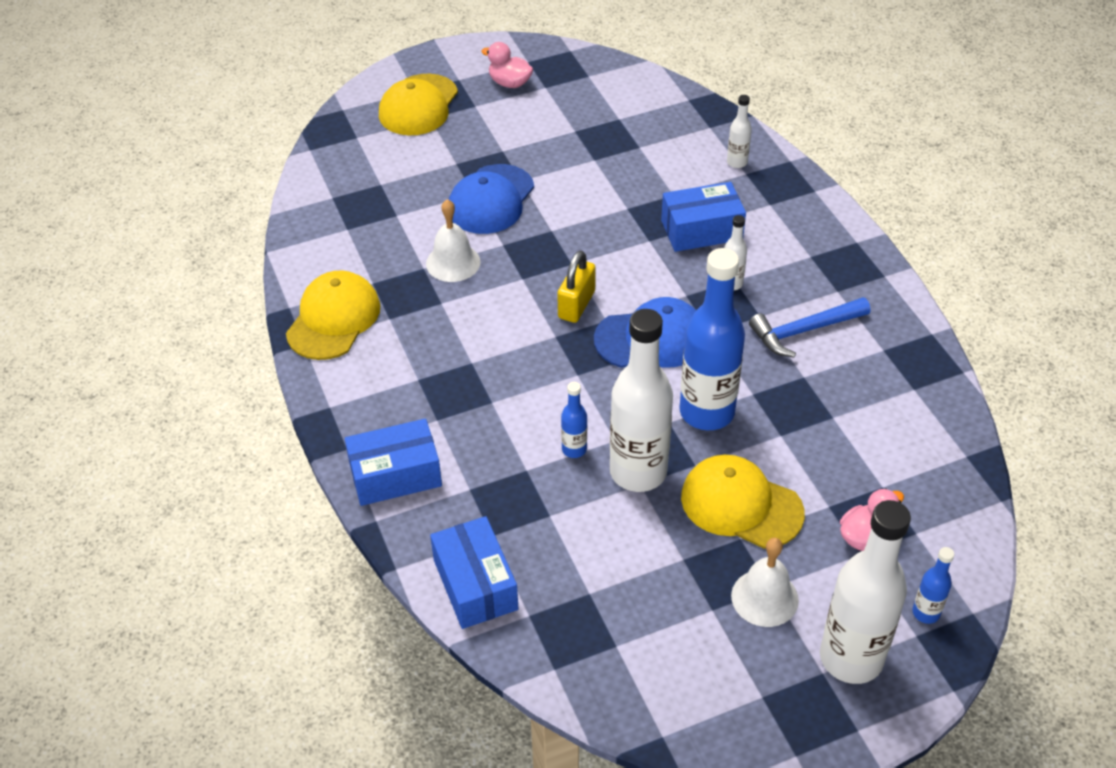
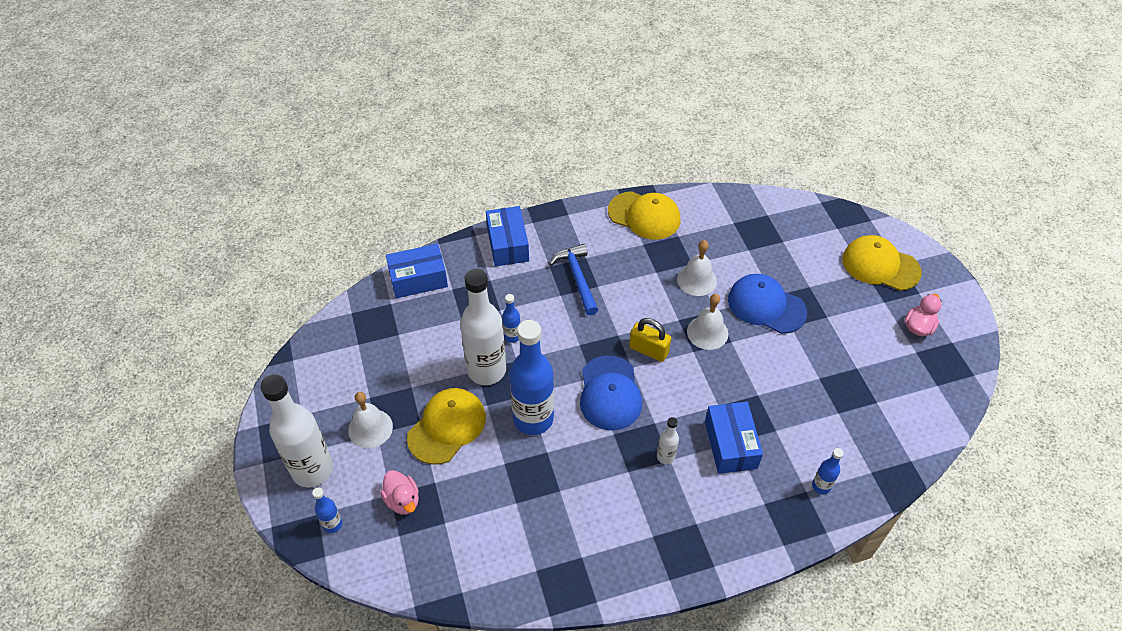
camera: 95 degrees right, 5 degrees up
(540, 251) = (707, 332): none -> white bell
(737, 162) = (821, 486): white bottle -> blue bottle
(804, 331) = (608, 500): blue hammer -> blue hammer (577, 278)

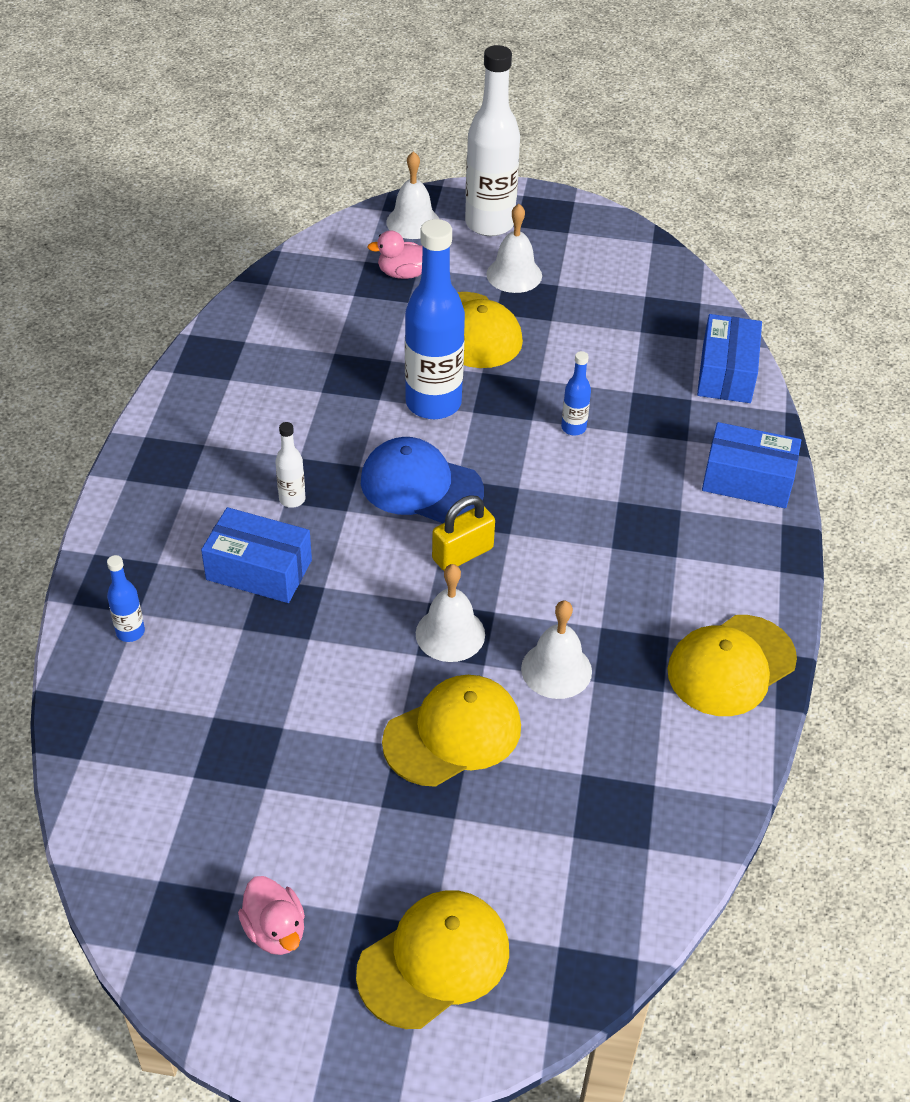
camera: 115 degrees right, 5 degrees down
(333, 524) = (413, 222): blue bottle -> white bell
(486, 370) = (534, 388): white bottle -> none
(577, 278) = (639, 530): blue hammer -> none
(766, 306) = (453, 734): blue cap -> yellow cap

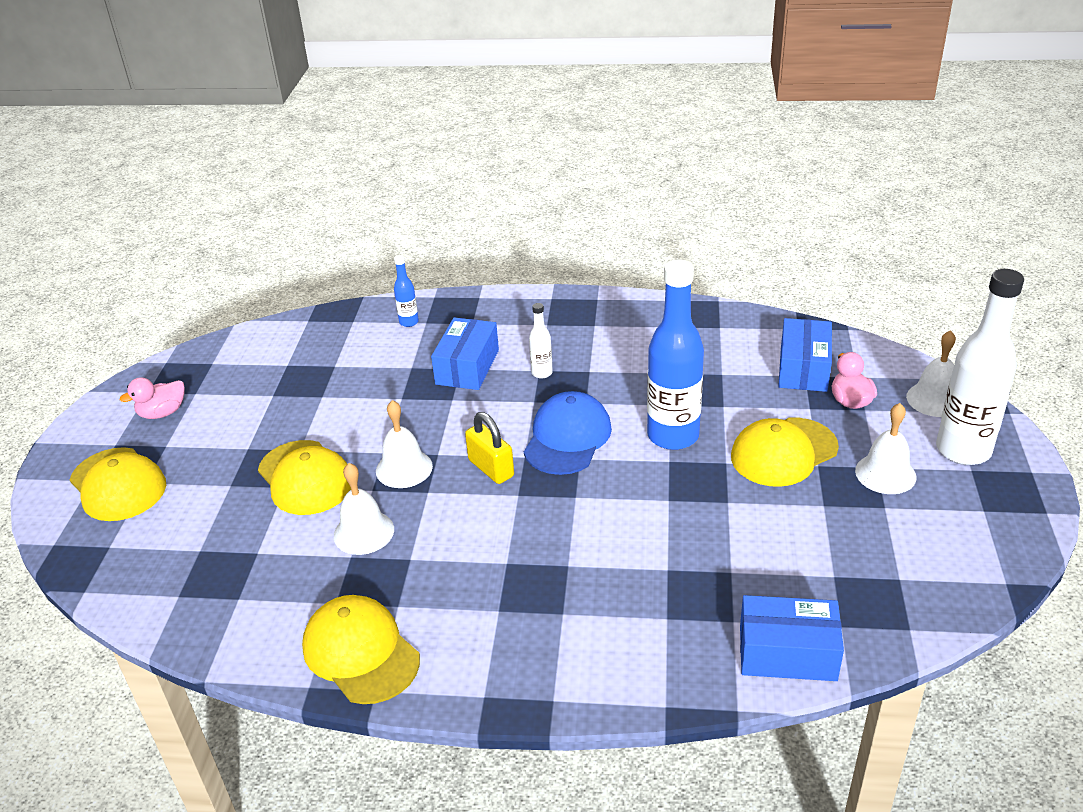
camera: 90 degrees right, 10 degrees down
(573, 428) = (663, 529): blue bottle -> none
(747, 480) = (615, 670): blue box -> blue box (803, 368)

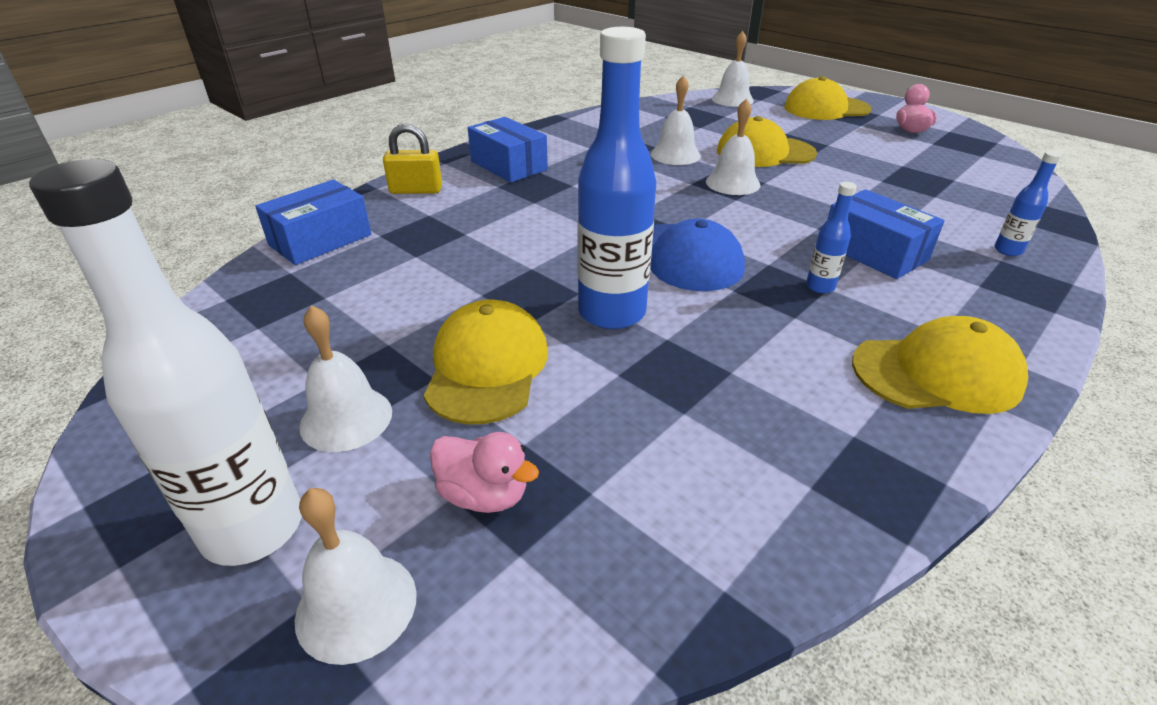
camera: 125 degrees right, 0 degrees up
(124, 570) = (732, 99): none -> white bell
(361, 652) = (570, 132): yellow cap -> yellow cap (937, 373)
(491, 468) = (687, 212): yellow padlock -> yellow padlock (416, 190)
(542, 373) = (820, 287): white bottle -> blue bottle
(803, 368) = (608, 503): blue box -> blue box (508, 165)

